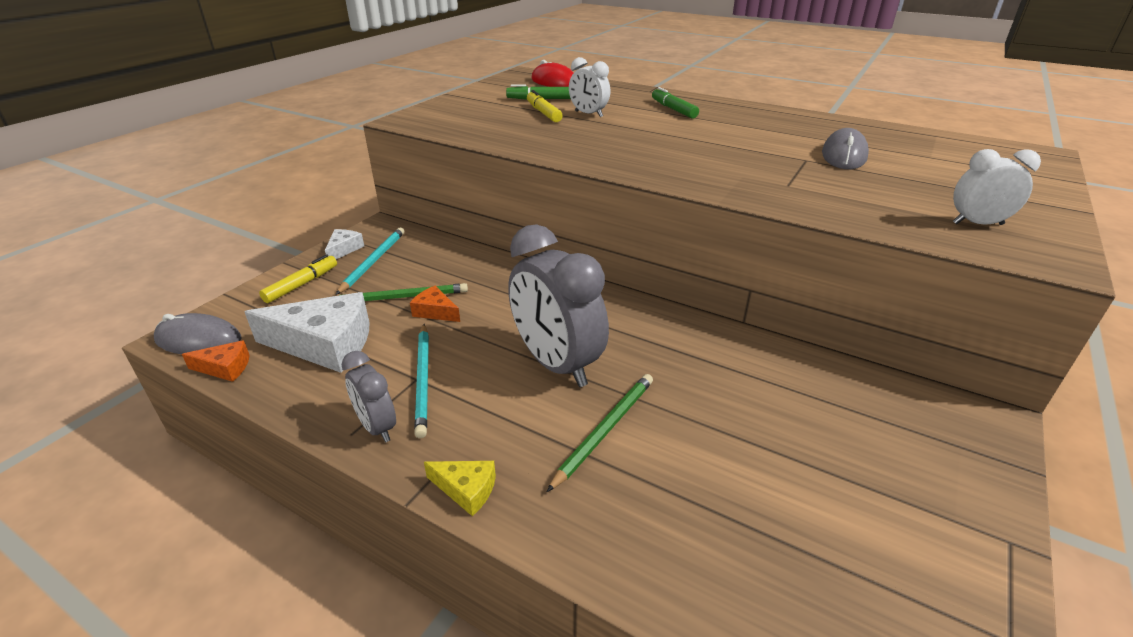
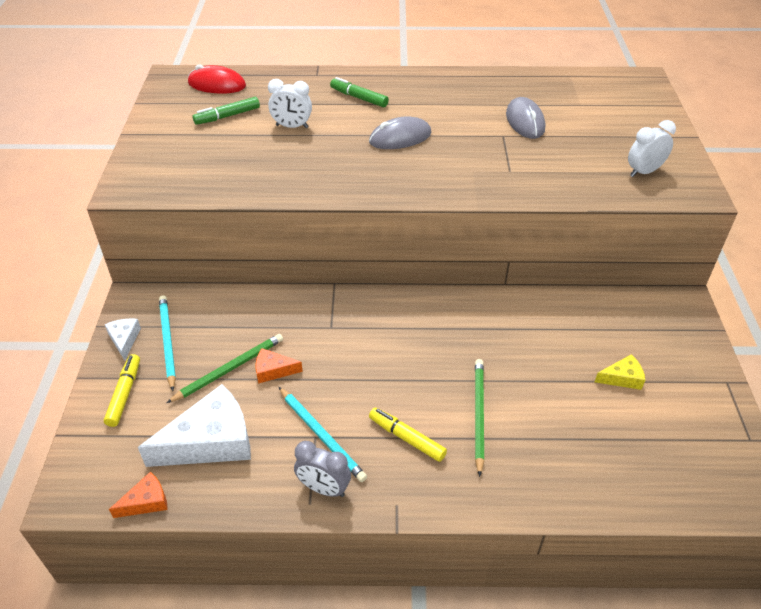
camera: 30 degrees left, 10 degrees up
(199, 340) = (90, 489): grey mouse -> grey mouse (400, 138)
(466, 490) = (426, 501): yellow cheese -> yellow cheese (622, 378)
(543, 113) = (250, 137): yellow marker -> yellow marker (407, 438)
(556, 364) = (406, 377): grey clock -> none

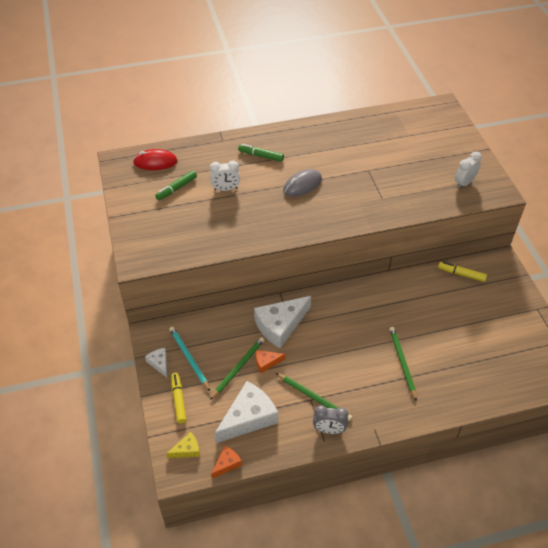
camera: 15 degrees left, 5 degrees up
(315, 325) = (280, 325): none -> white cheese
(321, 435) = (314, 398): turquoise pencil -> green pencil
(407, 438) = (365, 387): yellow marker -> yellow marker (461, 274)
(525, 121) = (378, 156): grey mouse -> none
(622, 378) = (478, 320): yellow cheese -> yellow cheese (187, 450)

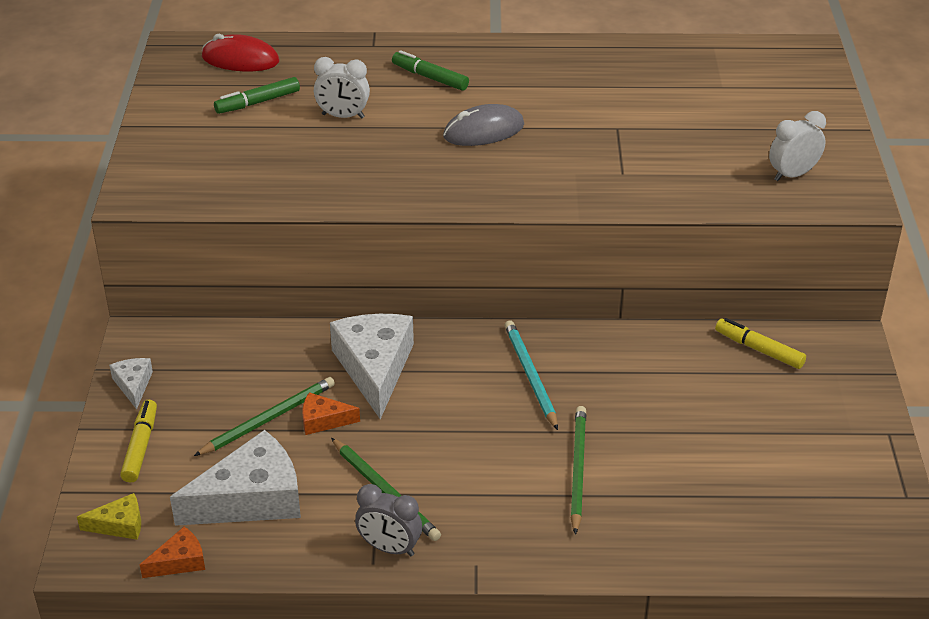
camera: 15 degrees right, 10 degrees down
(189, 358) = (188, 387): turquoise pencil -> turquoise pencil (530, 376)
(280, 325) = (375, 368): white cheese -> white cheese turned 105 degrees clockwise

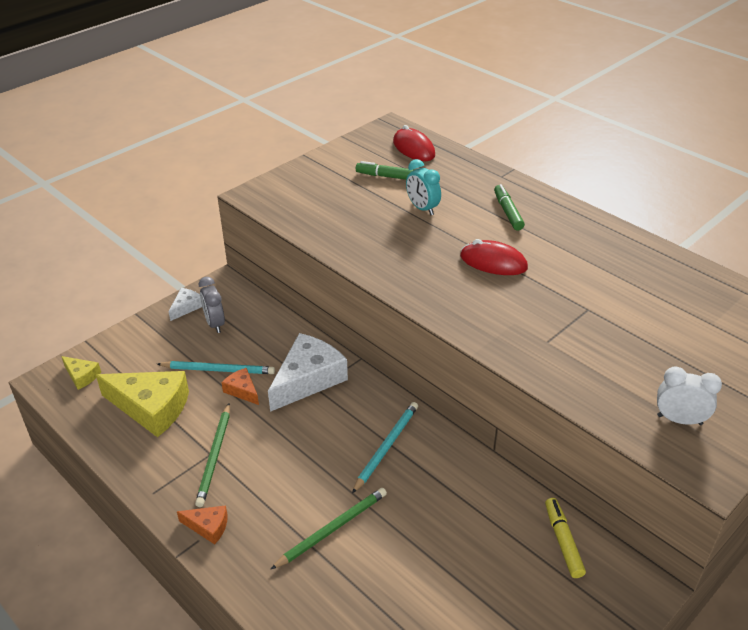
camera: 45 degrees right, 0 degrees up
(141, 446) = (145, 342): yellow marker -> none
(179, 561) = (77, 416): orange cheese -> orange cheese (208, 527)
(251, 498) = (151, 408): white cheese -> yellow cheese
(268, 419) = (218, 370): green pencil -> turquoise pencil
(343, 116) = (422, 208): white clock -> turquoise clock
(389, 548) = (172, 491): grey clock -> grey clock (215, 324)
(483, 131) = (493, 262): grey mouse -> red mouse

